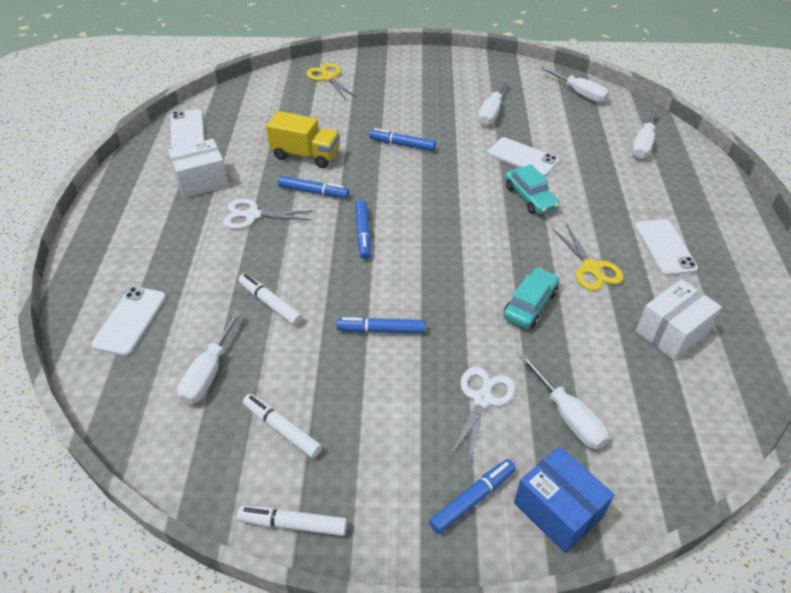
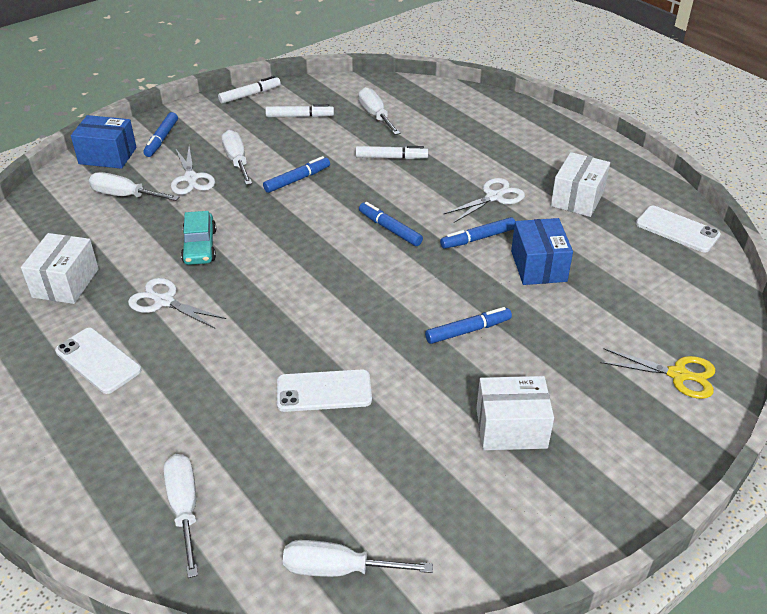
camera: 140 degrees right, 5 degrees down
(130, 320) = (461, 112): white phone -> none
(305, 155) = (538, 266): yellow truck -> blue box
(441, 98) = (511, 428): none -> white box
(491, 112) = (424, 442): white screwdriver -> white screwdriver (237, 161)
(530, 197) = (274, 343): turquoise car -> none
(591, 268) = (164, 301): yellow scissors -> white scissors

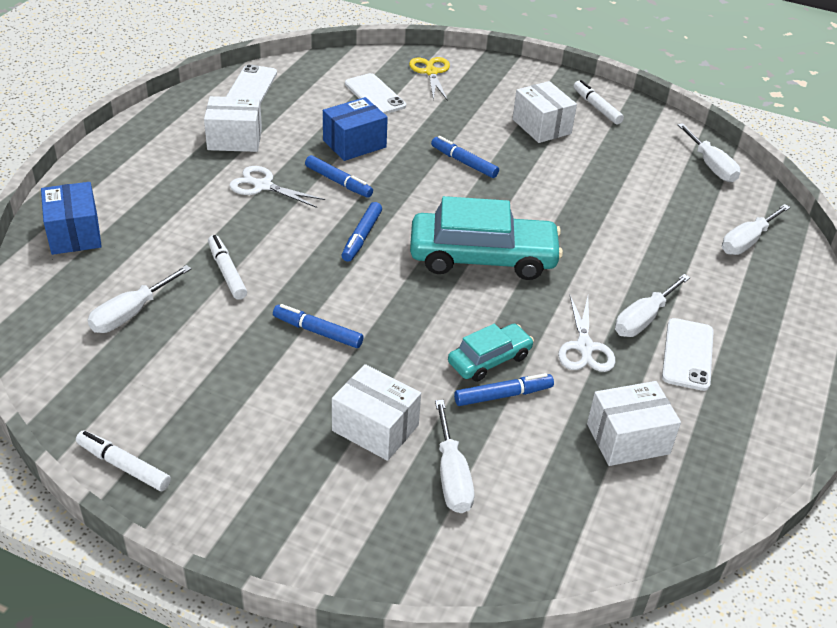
camera: 120 degrees left, 0 degrees up
(107, 156) = (379, 551): blue box -> blue box (75, 234)
(161, 139) = (302, 509): blue marker -> blue marker (503, 395)
(191, 179) = (375, 428): white scissors -> white box
(237, 161) = (309, 402): white screwdriver -> white screwdriver (643, 319)
(300, 116) = (165, 384): white marker -> white marker (596, 107)
(314, 287) = (482, 258): none -> turquoise car
(324, 391) = (590, 213): white phone -> white phone (375, 95)

